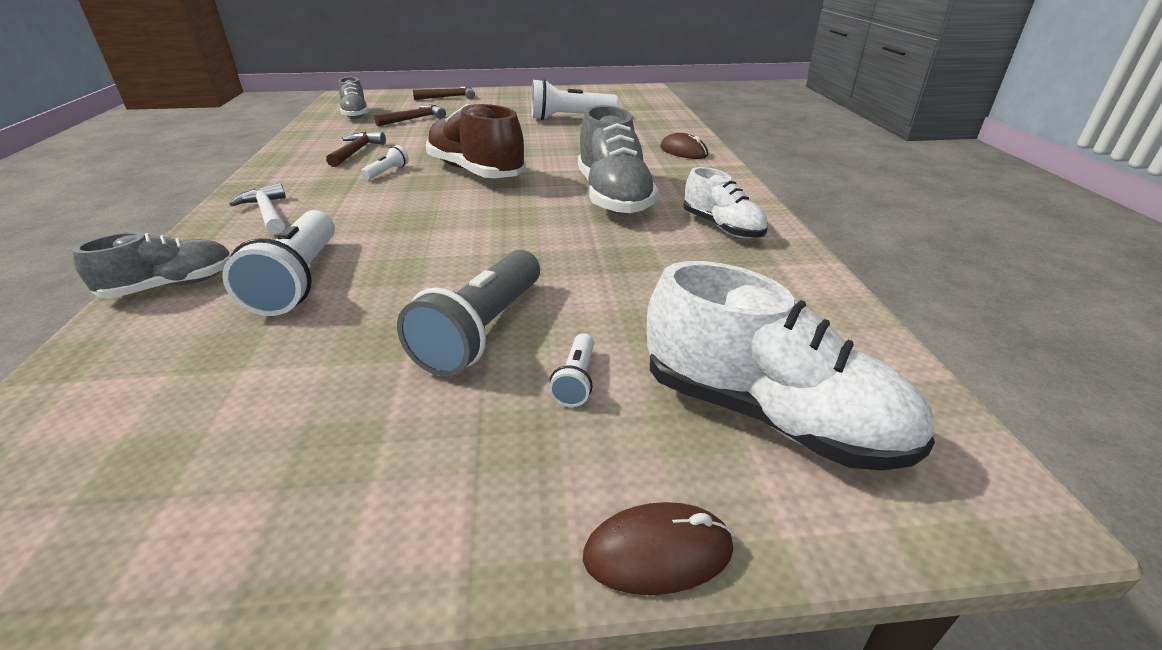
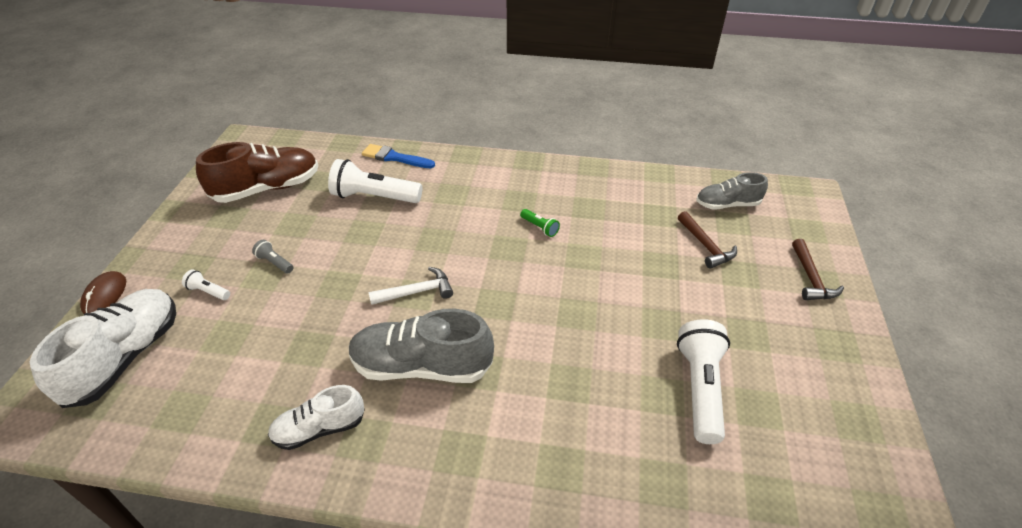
camera: 105 degrees right, 10 degrees up
(171, 286) = (395, 157): grey shoe -> blue brush
(267, 213) = (478, 177): white hammer -> white hammer (416, 292)
(356, 152) = (600, 209): brown hammer -> none
(387, 172) = (540, 227): white flashlight -> green flashlight
(476, 171) = (522, 280): brown shoe -> brown shoe (267, 189)
(482, 331) = (274, 263): grey flashlight -> grey flashlight, size x0.46
(683, 151) = (531, 478): brown mouse -> none
(768, 415) = (125, 358): white shoe -> white shoe turned 150 degrees clockwise

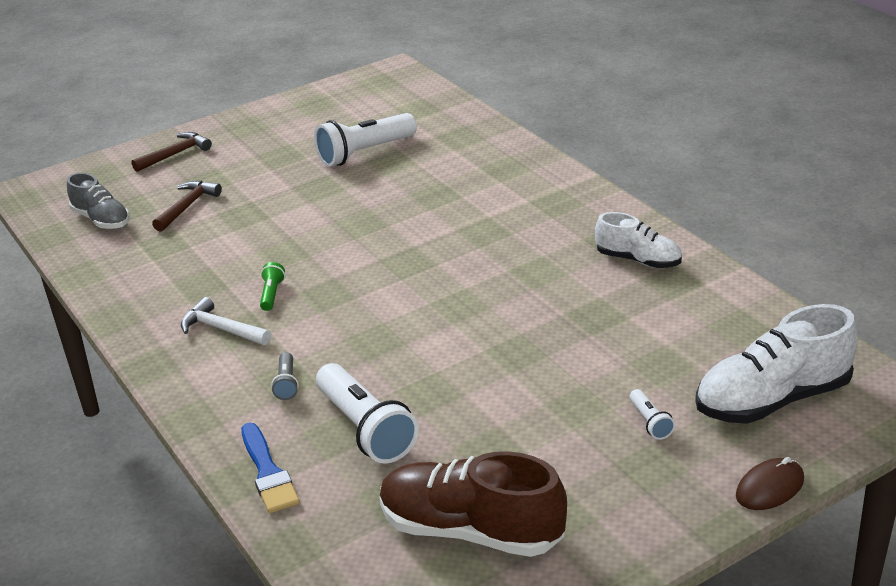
camera: 130 degrees left, 10 degrees down
(274, 263) = (555, 414): grey flashlight -> grey flashlight (286, 384)
(416, 292) = (456, 306): white hammer -> white hammer (222, 329)
(422, 366) = (521, 255): grey shoe -> none

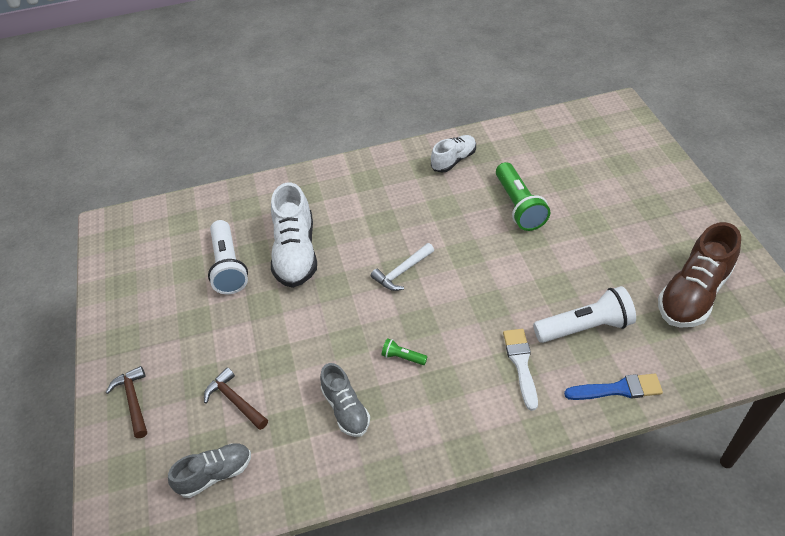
camera: 70 degrees left, 15 degrees up
(191, 273) = (346, 409): none -> grey shoe
(222, 329) = (436, 396): white hammer -> white hammer (402, 272)
(286, 384) = (521, 364): grey flashlight -> white brush
(575, 333) = (519, 206): none -> green flashlight
(650, 422) = (614, 196): white flashlight -> none
(770, 488) = (678, 168): brown mouse -> none
(772, 399) = (607, 146): white shoe -> white shoe (296, 253)

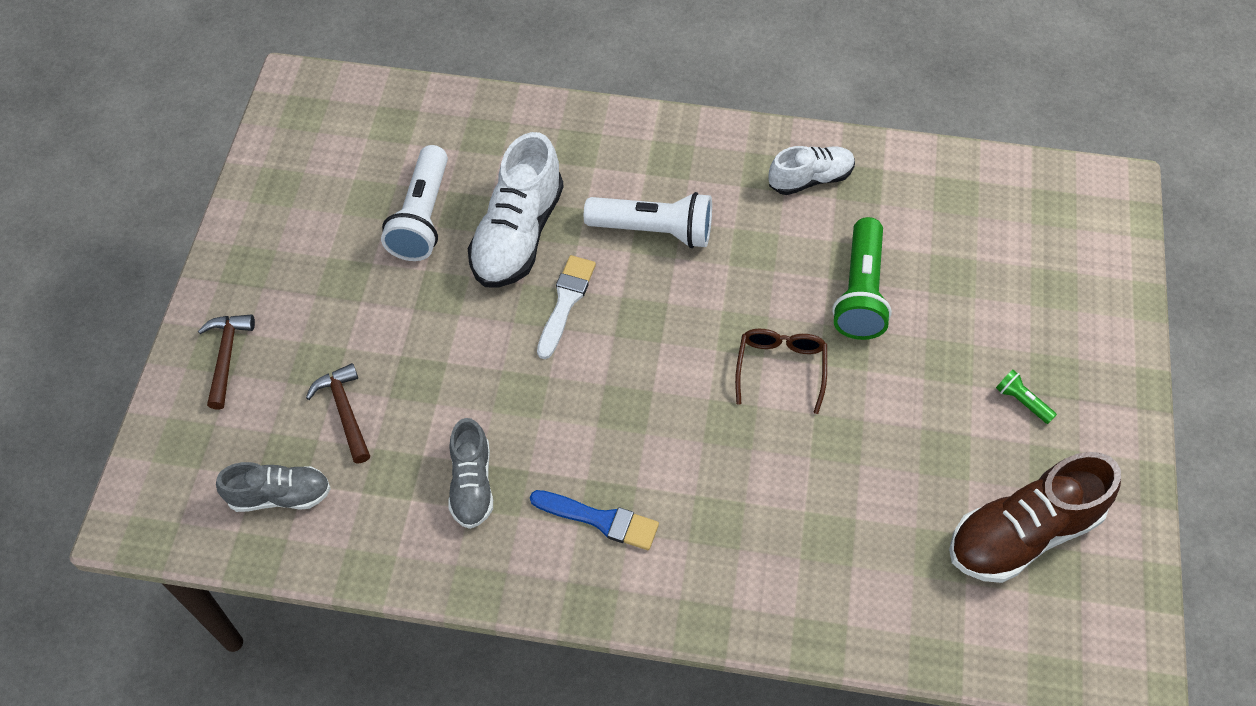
camera: 20 degrees right, 10 degrees up
(402, 272) = (643, 324): white hammer -> none
(403, 357) = (578, 447): green flashlight -> green flashlight (1022, 401)
(499, 263) = (780, 369): none -> brown glasses
(521, 364) = (724, 525): white brush -> white brush (565, 302)
(585, 327) = (841, 513): white flashlight -> white flashlight (654, 230)
(618, 389) = (830, 617): blue brush -> blue brush (600, 520)

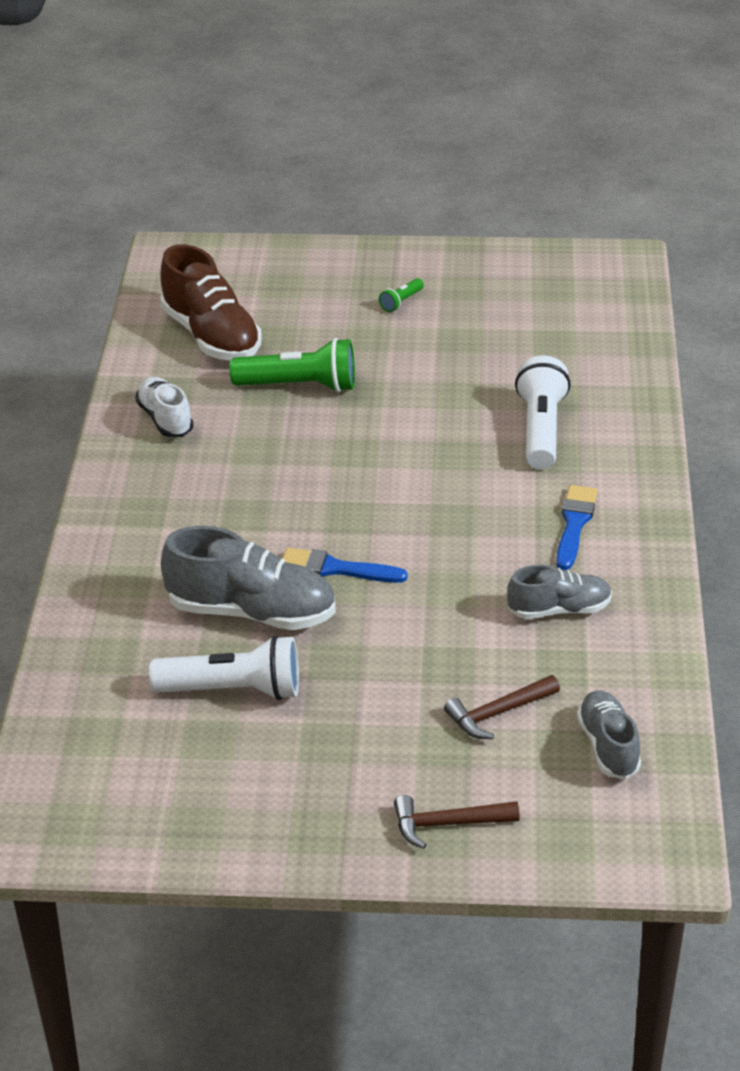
camera: 95 degrees left, 20 degrees down
(518, 234) = (251, 612): white shoe -> grey shoe
(565, 302) = (336, 568): white brush -> blue brush
(654, 230) = (238, 516): white flashlight -> white flashlight (541, 429)
(780, 369) = (392, 428): brown glasses -> none
(1023, 533) = (524, 303): brown shoe -> brown shoe (211, 336)

